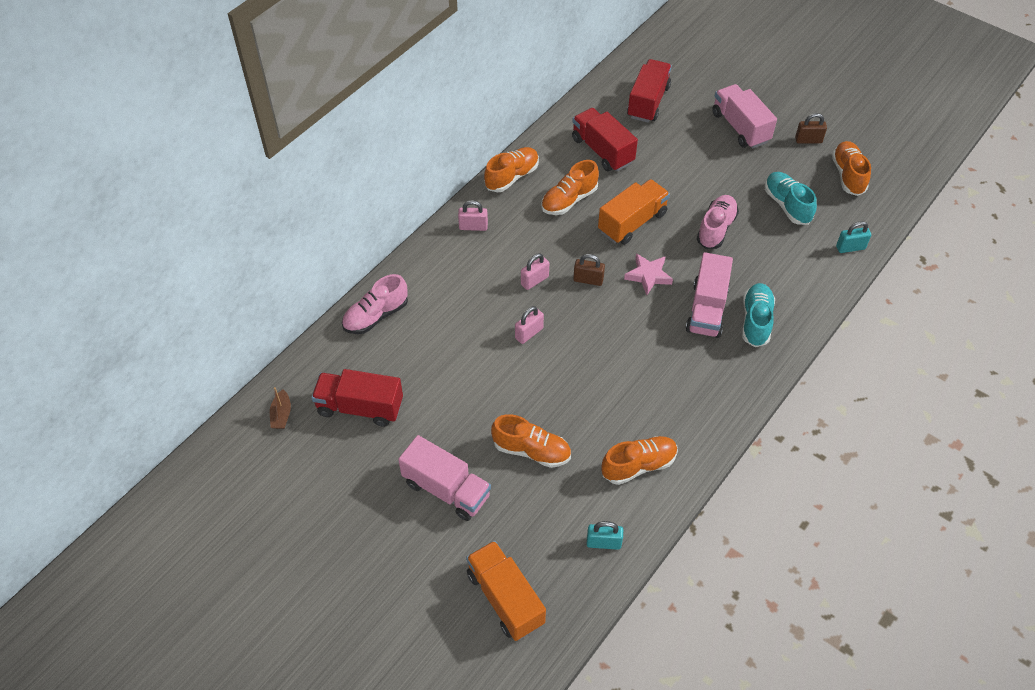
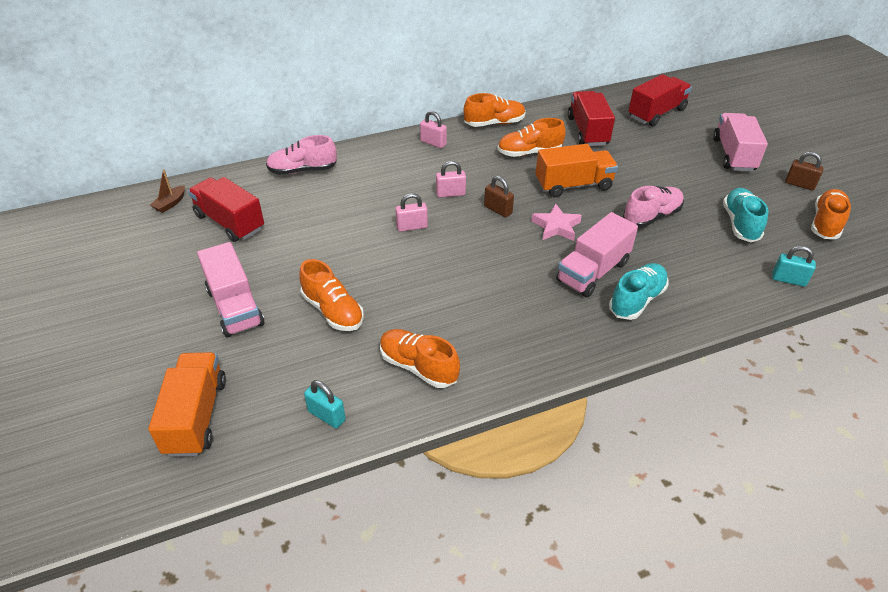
camera: 30 degrees right, 10 degrees down
(638, 465) = (418, 367): orange shoe -> orange shoe turned 150 degrees counterclockwise

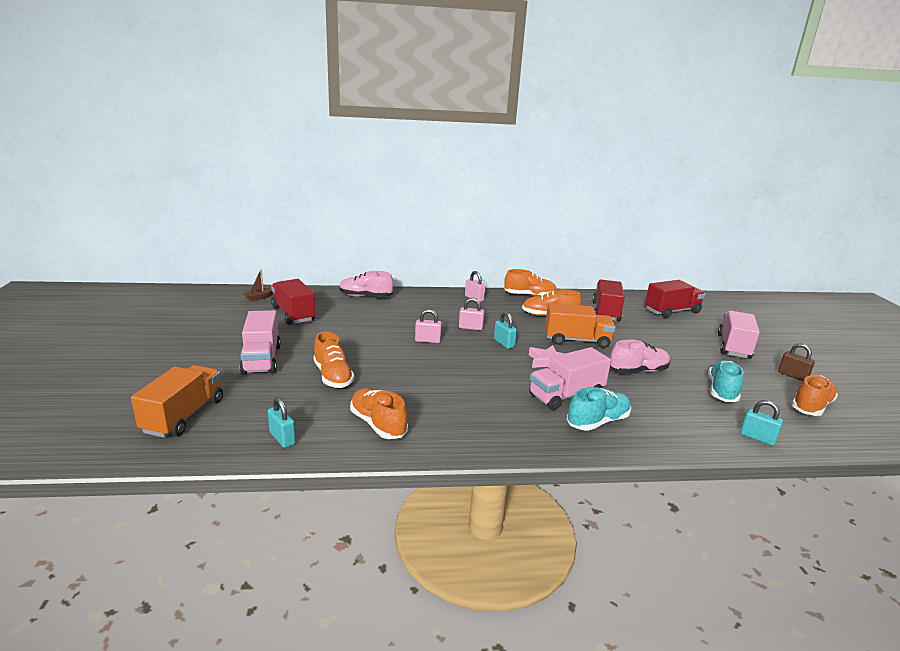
camera: 15 degrees right, 20 degrees down
(498, 210) = (504, 343): brown padlock -> turquoise padlock

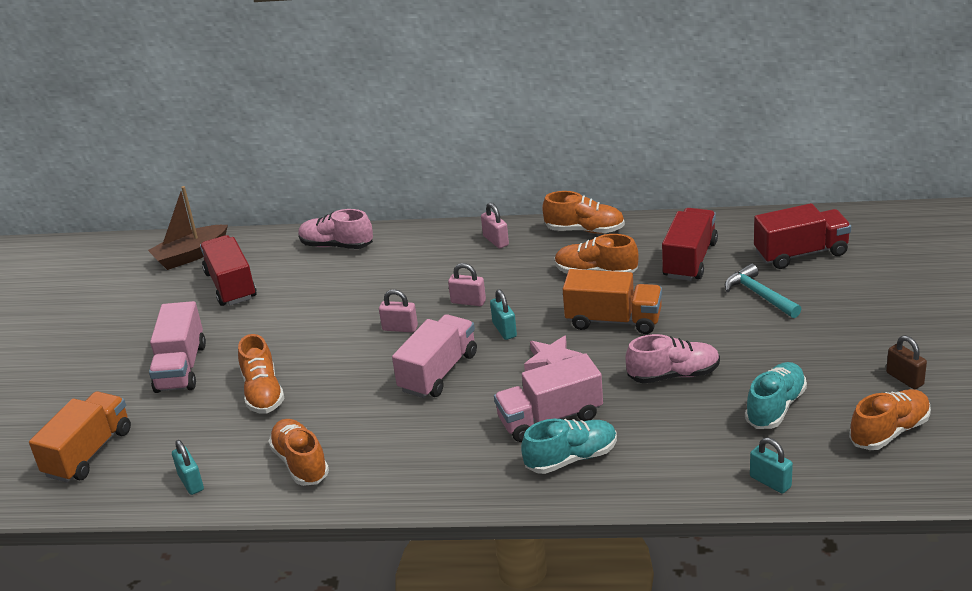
camera: 15 degrees right, 10 degrees up
(260, 297) = (190, 255): brown boat -> brown boat, size x1.84
(662, 330) = (759, 295): none -> turquoise hammer
(733, 346) = (852, 325): pink truck -> pink truck (438, 372)

